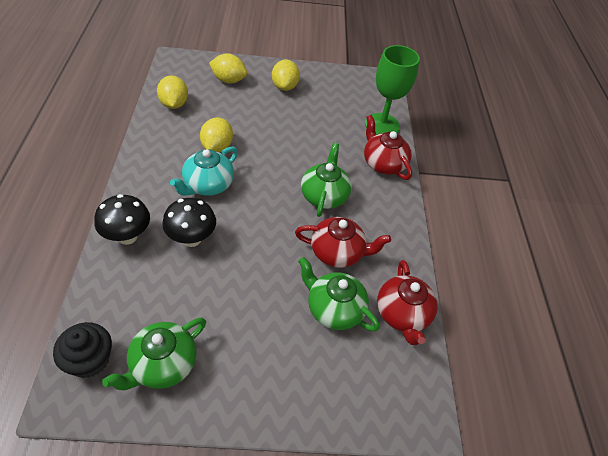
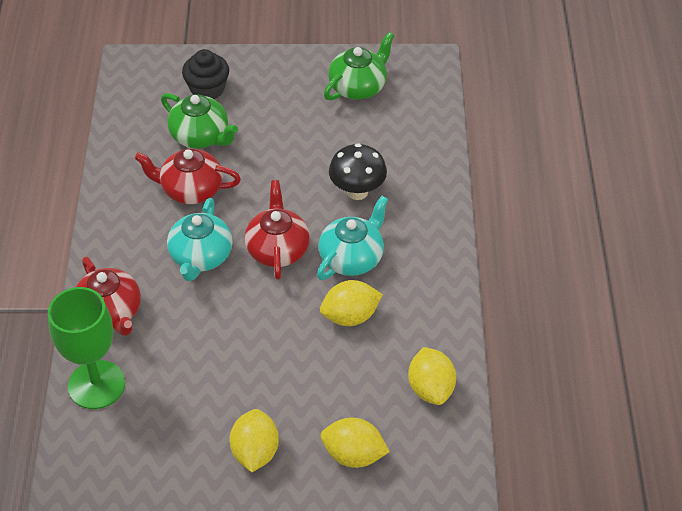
camera: 175 degrees left, 0 degrees up
(89, 360) = (422, 87): black cupcake -> black cupcake (207, 89)
(127, 237) = (428, 189): black mushroom -> none
(217, 147) = (350, 316): yellow lemon -> yellow lemon turned 60 degrees clockwise
(324, 195) = (201, 257): green teapot -> turquoise teapot
(402, 314) = (130, 136): red teapot -> red teapot (277, 249)

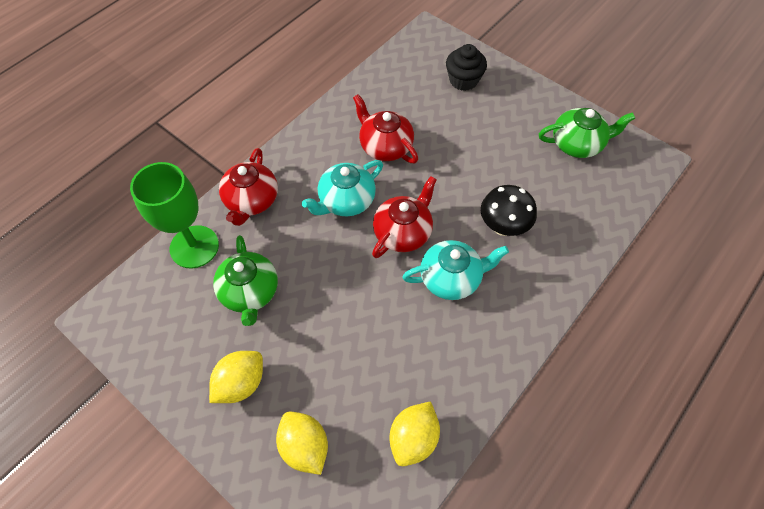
camera: 40 degrees right, 10 degrees up
(201, 136) = (427, 112): green teapot -> green teapot (250, 292)
(350, 316) = (407, 326): yellow lemon -> none

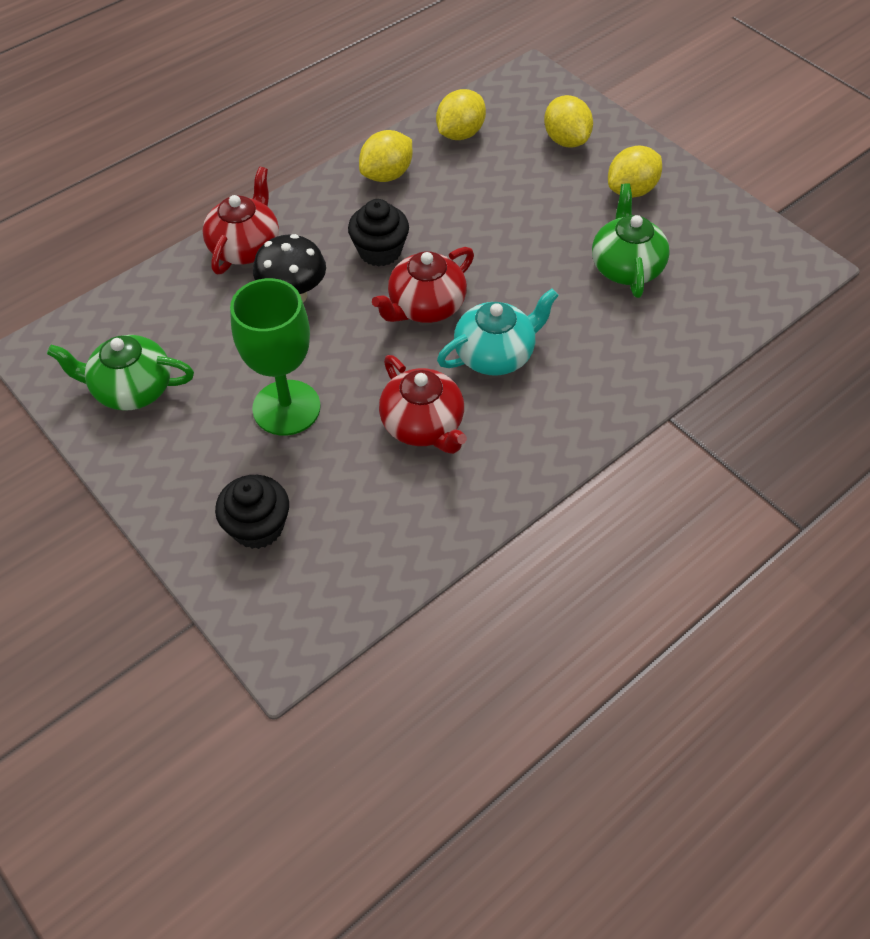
camera: 170 degrees left, 5 degrees down
(194, 247) = (703, 324): green goblet -> green goblet (286, 408)
(251, 201) = (629, 372): red teapot -> red teapot (245, 247)
(451, 278) = (380, 251): turquoise teapot -> black cupcake
(470, 367) = (387, 175): none -> yellow lemon

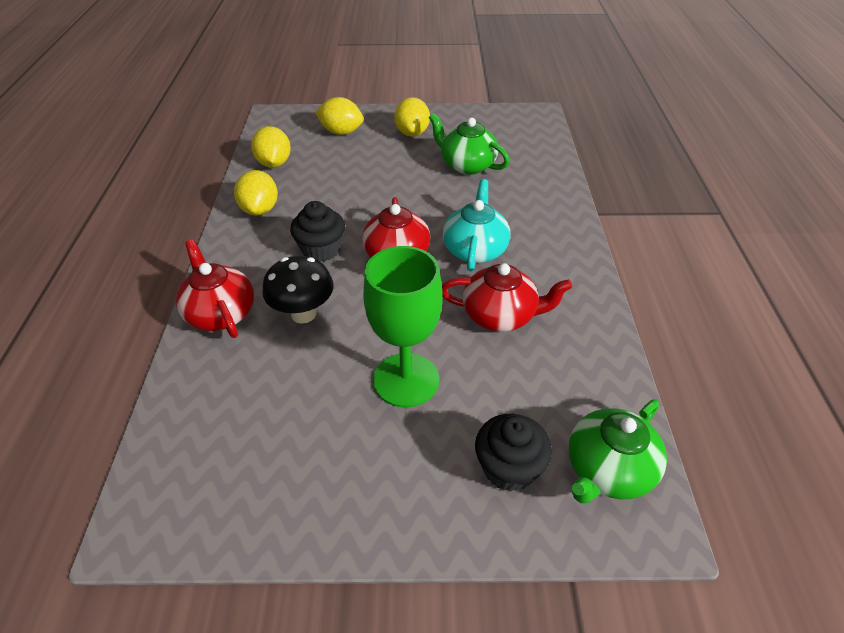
camera: 50 degrees left, 10 degrees down
(131, 389) = (271, 474): green teapot -> green teapot (608, 470)

